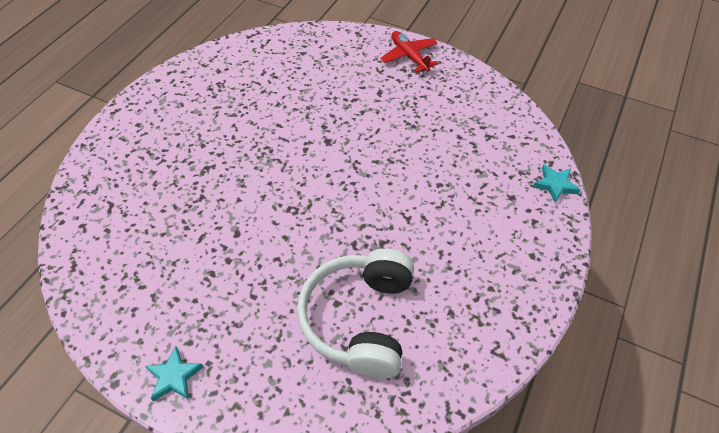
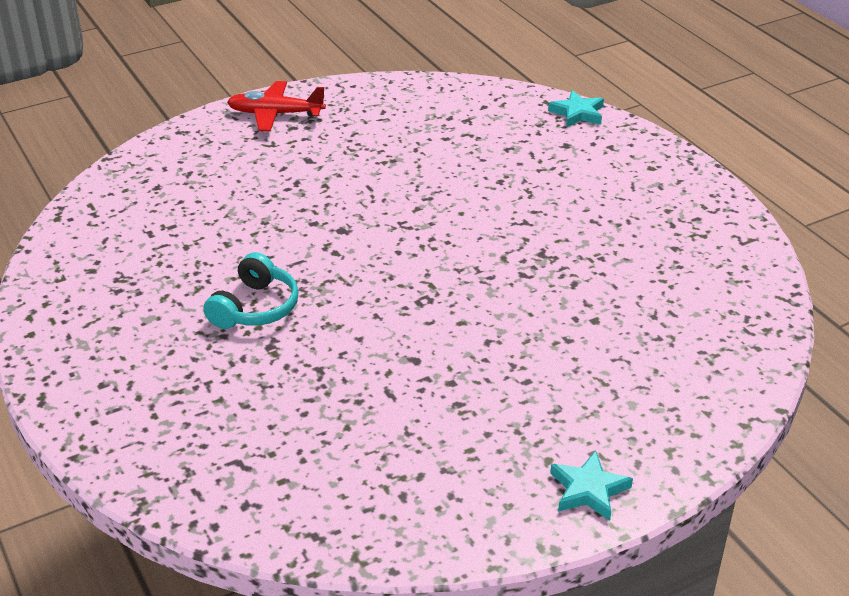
camera: 55 degrees left, 15 degrees down
(233, 144) = (255, 308): none -> turquoise headphones
(360, 319) = (631, 311): white headphones -> none

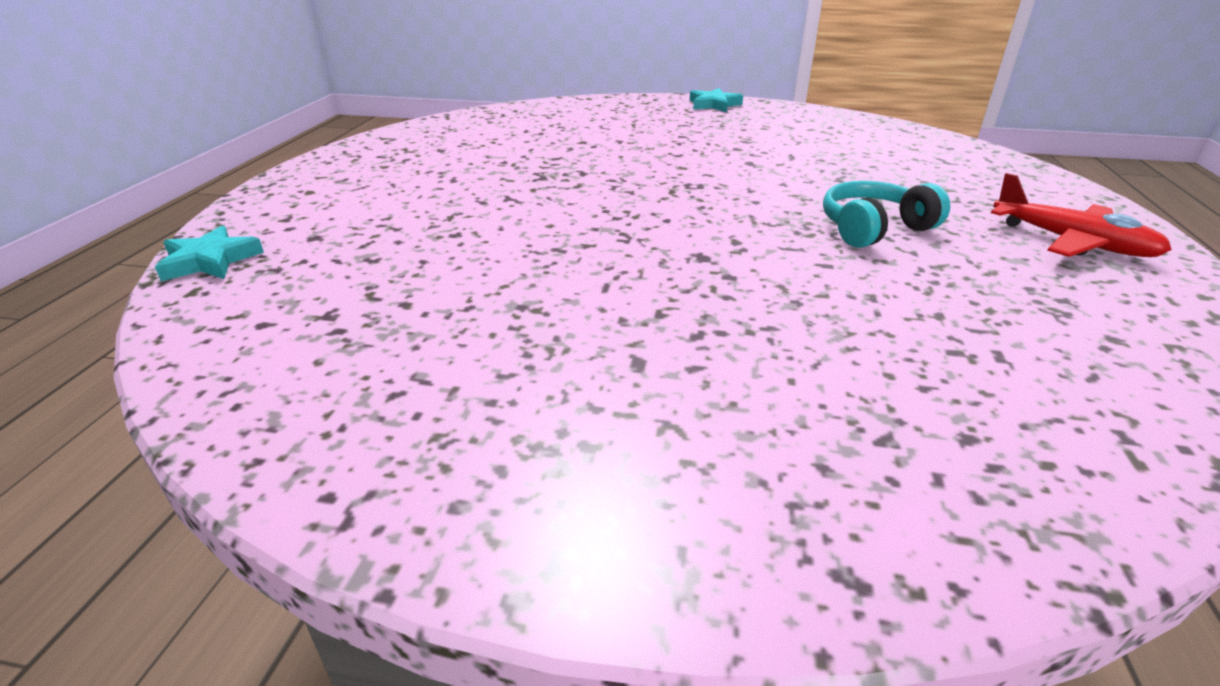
camera: 140 degrees left, 5 degrees down
(275, 114) = (582, 504): red plane -> red plane (1072, 242)

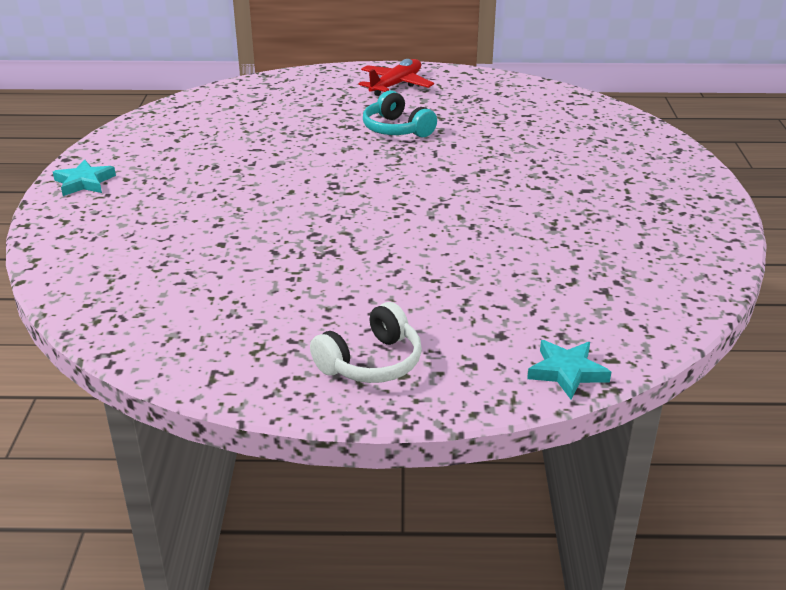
camera: 100 degrees left, 0 degrees up
(341, 181) = (371, 362): none -> white headphones

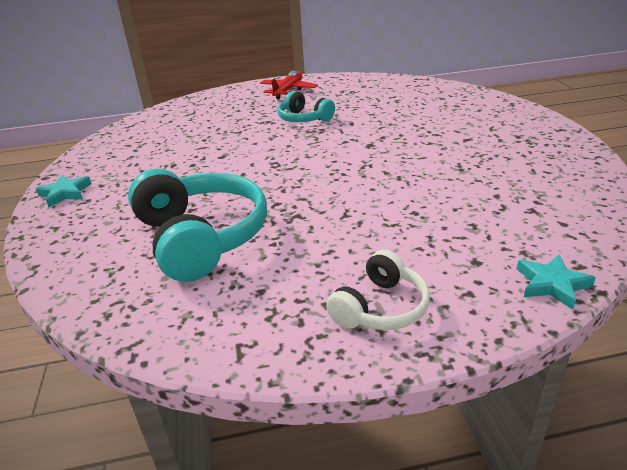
camera: 10 degrees left, 0 degrees up
(215, 258) = (201, 238): none -> turquoise headphones

